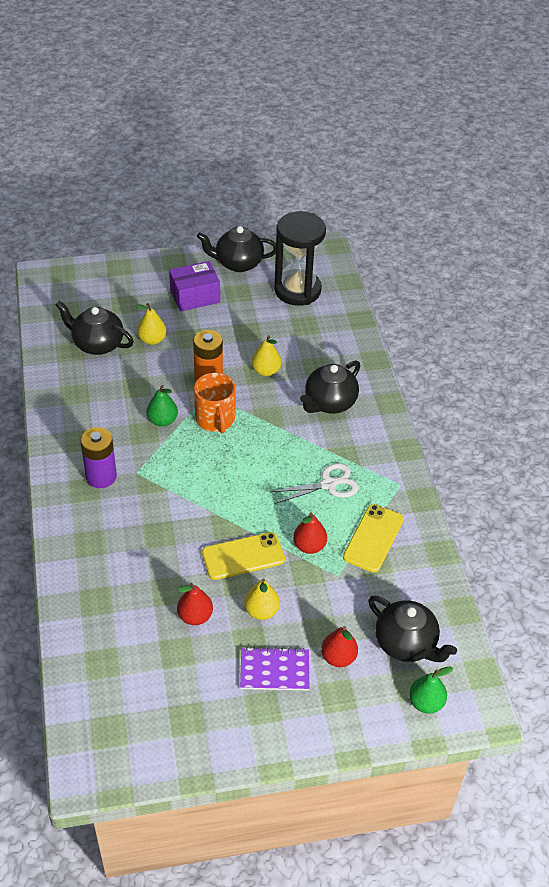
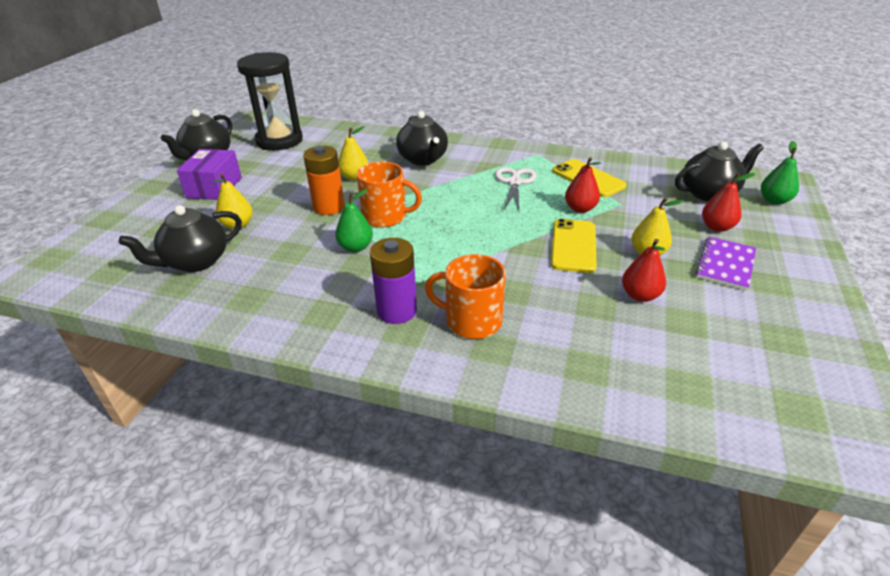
camera: 60 degrees left, 10 degrees down
(111, 522) = (472, 321): none -> orange mug

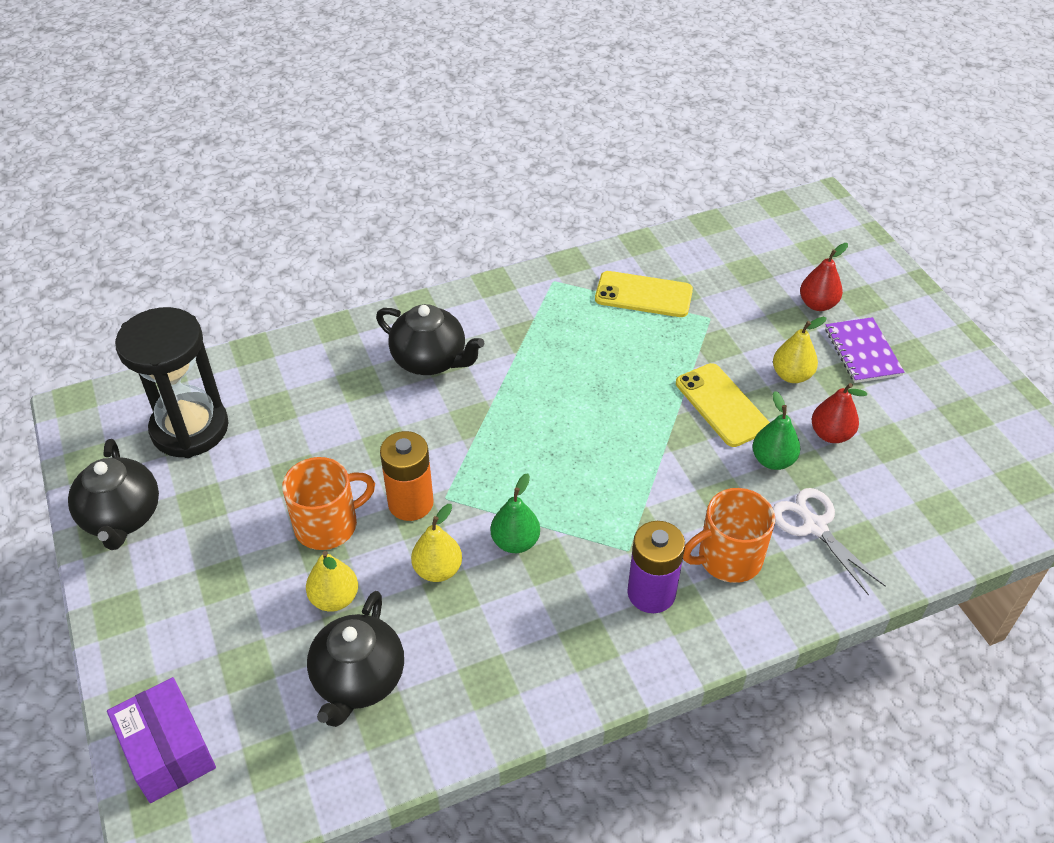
camera: 40 degrees left, 10 degrees up
(214, 187) = (215, 561): purple box -> purple box (168, 751)
(354, 177) = (381, 437): yellow pear -> yellow pear (438, 570)
(385, 217) = (495, 478): orange mug -> orange mug (328, 525)
(514, 182) = (575, 343): white scissors -> white scissors (814, 526)
(580, 209) = (679, 347): red pear -> none
(709, 193) = (772, 256): black teapot -> none
(774, 200) = (833, 237): green pear -> green pear (773, 460)

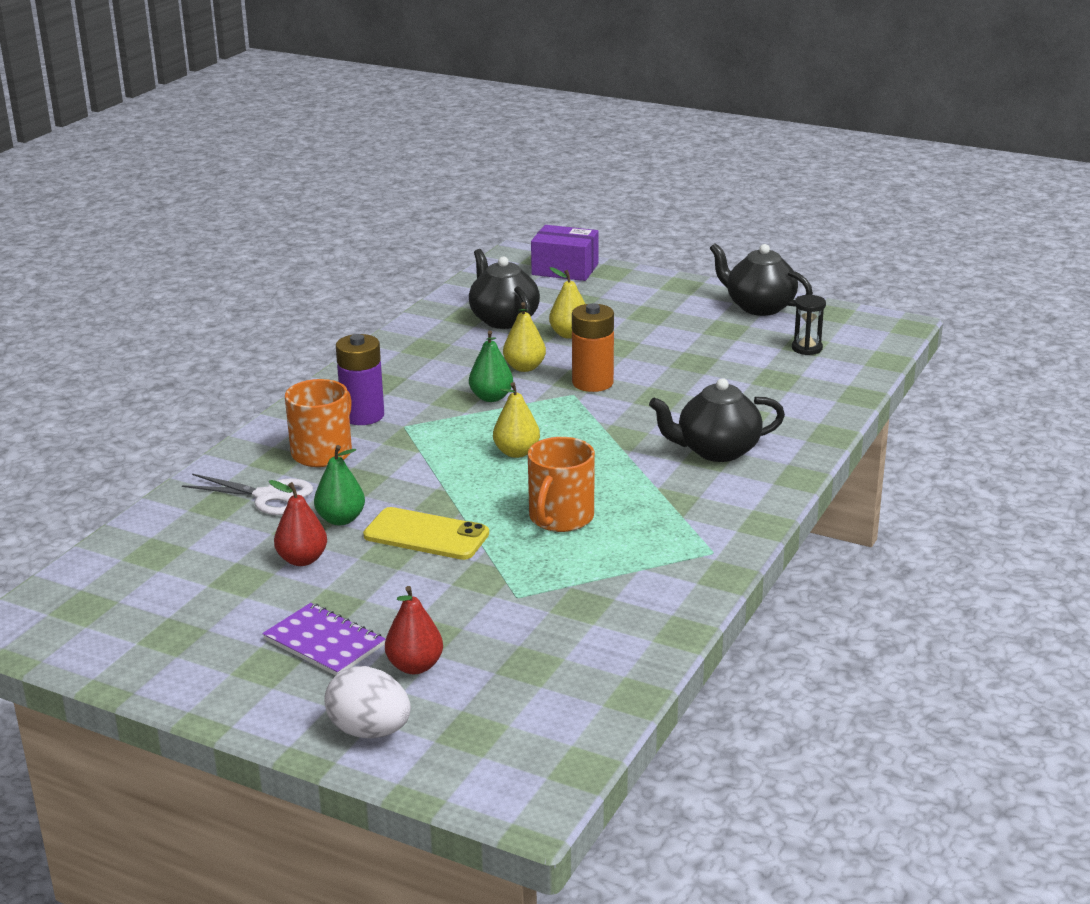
camera: 140 degrees right, 20 degrees down
(190, 428) = (807, 348): black hourglass -> black hourglass, size x0.43
(328, 525) = (629, 354): orange mug -> orange mug (560, 518)
(643, 295) = (609, 584): yellow phone -> none
(791, 375) = (382, 587): yellow pear -> yellow pear (516, 452)
(875, 279) = (369, 731): none -> white egg

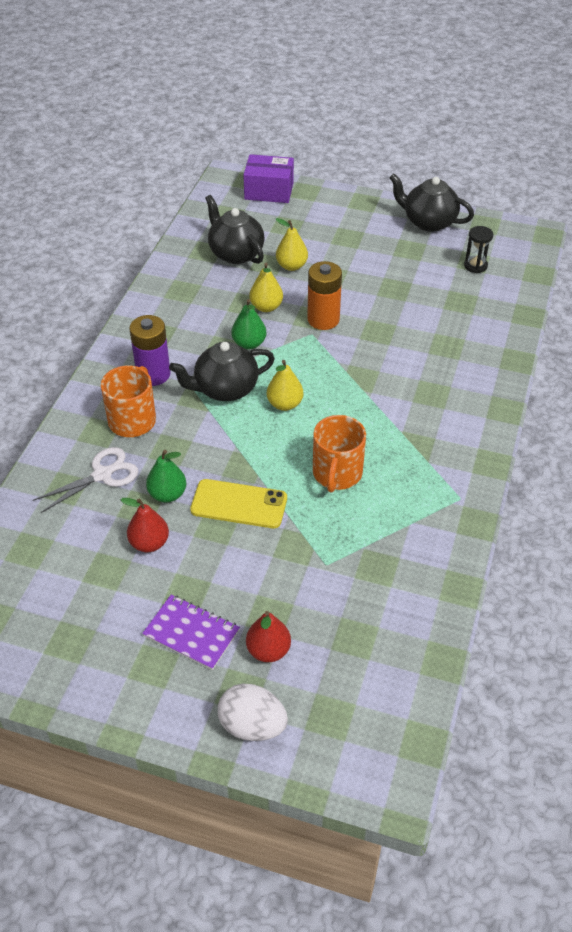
camera: 10 degrees left, 20 degrees up
(268, 496) = (102, 474): white scissors -> white scissors turned 45 degrees counterclockwise
(716, 451) = (436, 386): black teapot -> black teapot (225, 389)

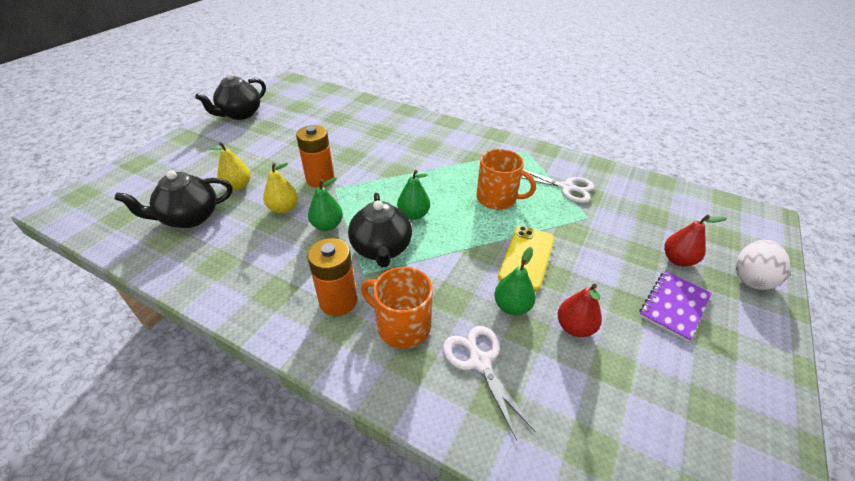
camera: 80 degrees left, 5 degrees down
(153, 374) = (338, 301): purple battery -> orange battery
(269, 191) = (113, 184): purple box -> none
(284, 404) = (413, 215): yellow pear -> green pear
(384, 544) = (567, 188): none -> white scissors
(475, 266) = (304, 106): black hourglass -> none

